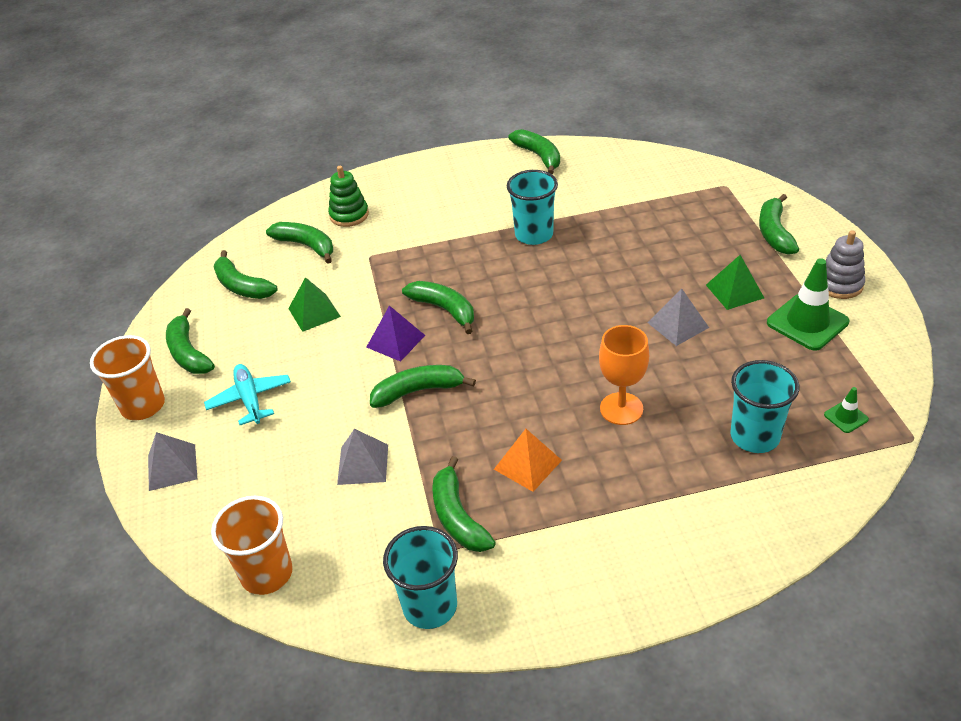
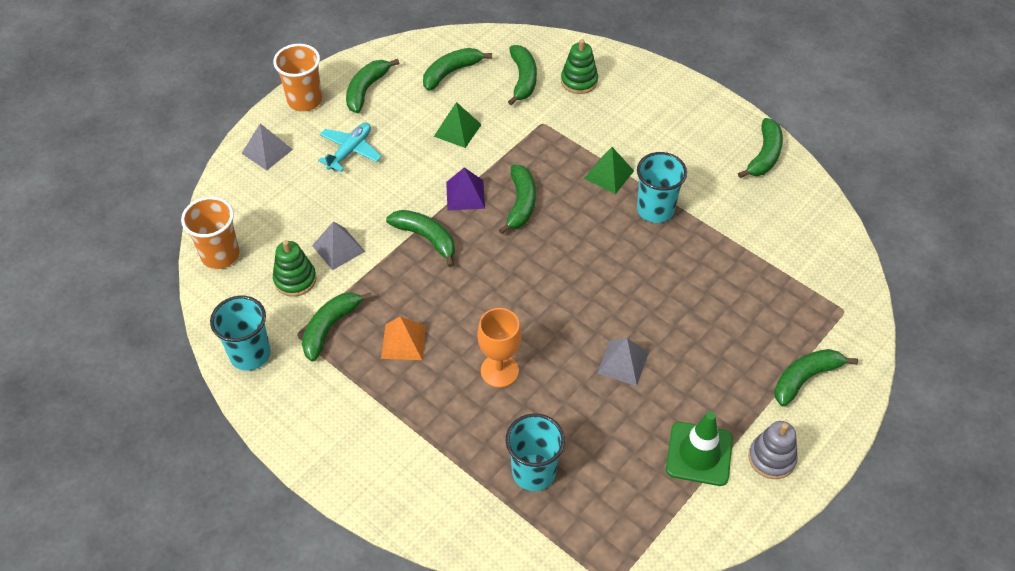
camera: 50 degrees right, 10 degrees up
(242, 286) = (451, 72): green banana -> green banana turned 45 degrees clockwise
(367, 519) = (295, 279): none -> green stacking toy
(734, 291) = (698, 383): green pyramid -> green pyramid (609, 174)
(846, 417) = (602, 527): green traffic cone -> none

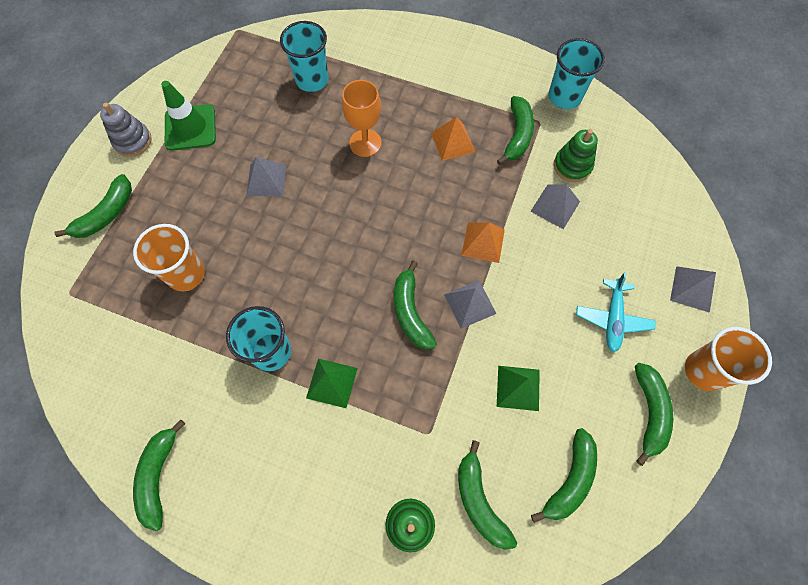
camera: 160 degrees right, 15 degrees up
(220, 255) = (650, 167): orange cup -> orange cup (186, 274)
(426, 238) = (483, 242): green banana -> orange pyramid
(465, 195) = (470, 303): purple pyramid -> grey pyramid

